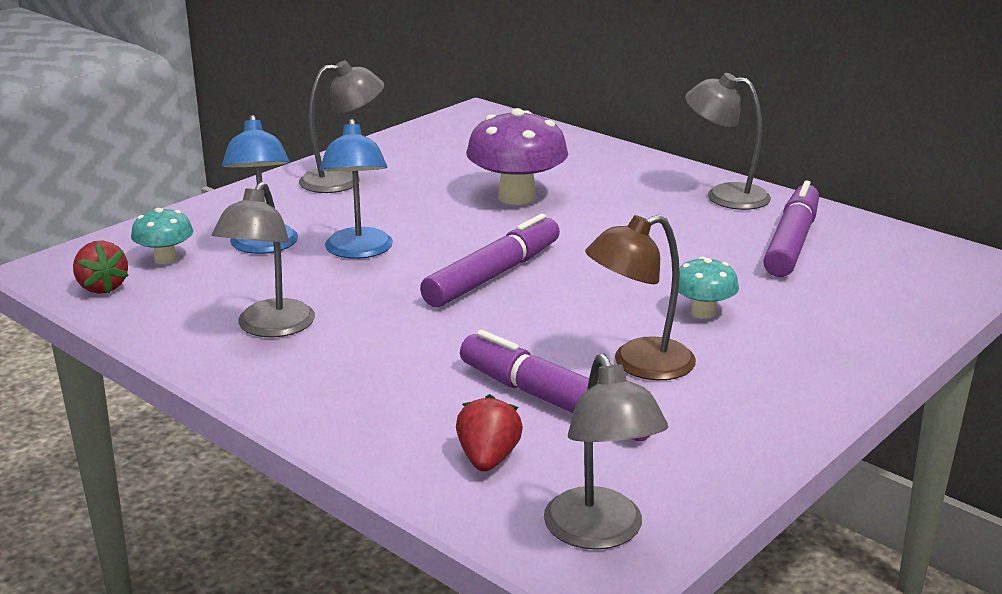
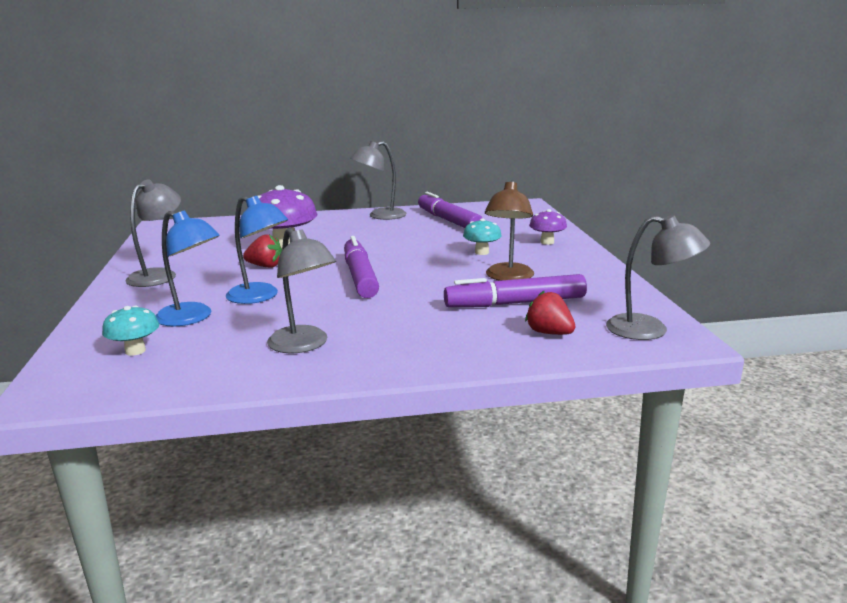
camera: 50 degrees left, 5 degrees down
(102, 287) = (126, 383): red strawberry -> red strawberry (265, 266)
(832, 342) = (547, 242): none -> purple mushroom

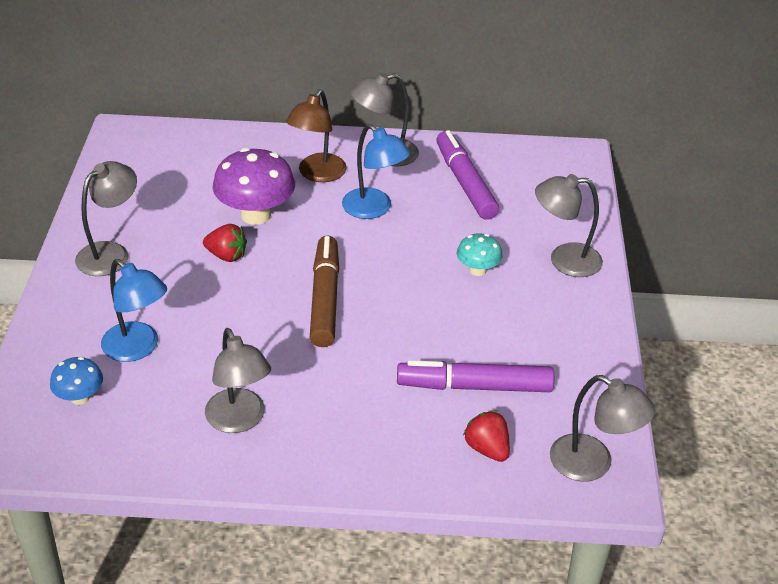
camera: 10 degrees right, 20 degrees up
(135, 351) = (80, 397): turquoise mushroom -> blue mushroom
(260, 297) = (211, 320): blue lamp -> blue lamp (374, 209)
(360, 277) = (324, 298): purple marker -> brown marker
(508, 277) = (487, 331): brown lamp -> brown lamp (317, 174)
(547, 242) = (564, 260): purple mushroom -> grey lamp

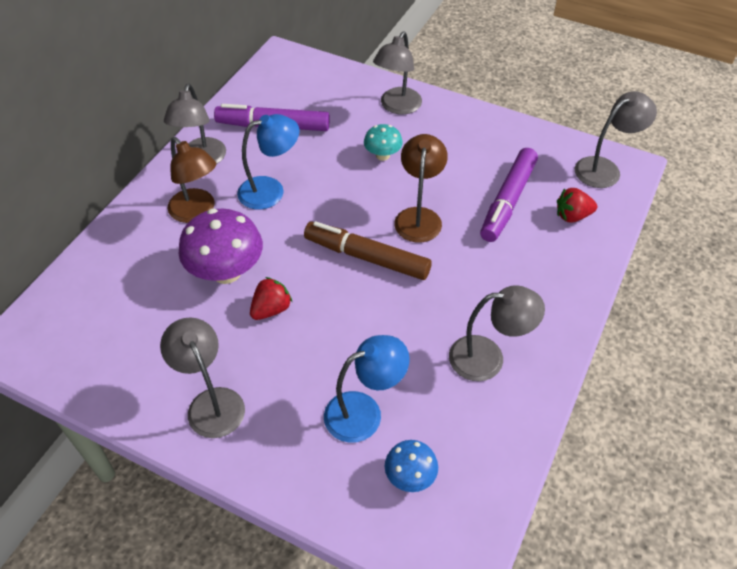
camera: 65 degrees left, 10 degrees up
(404, 321) = (419, 217): none -> brown lamp

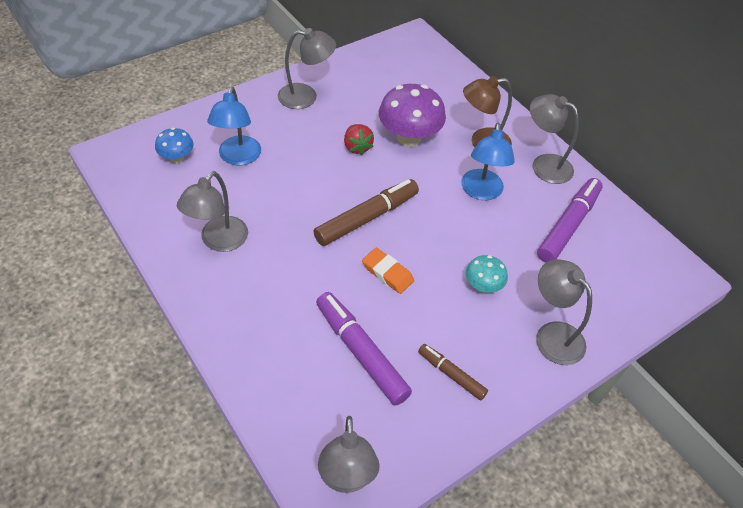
camera: 115 degrees right, 0 degrees up
(419, 217) = (387, 273): brown lamp -> orange eraser
(479, 146) = (451, 374): none -> brown marker
(572, 216) = (305, 396): red strawberry -> none

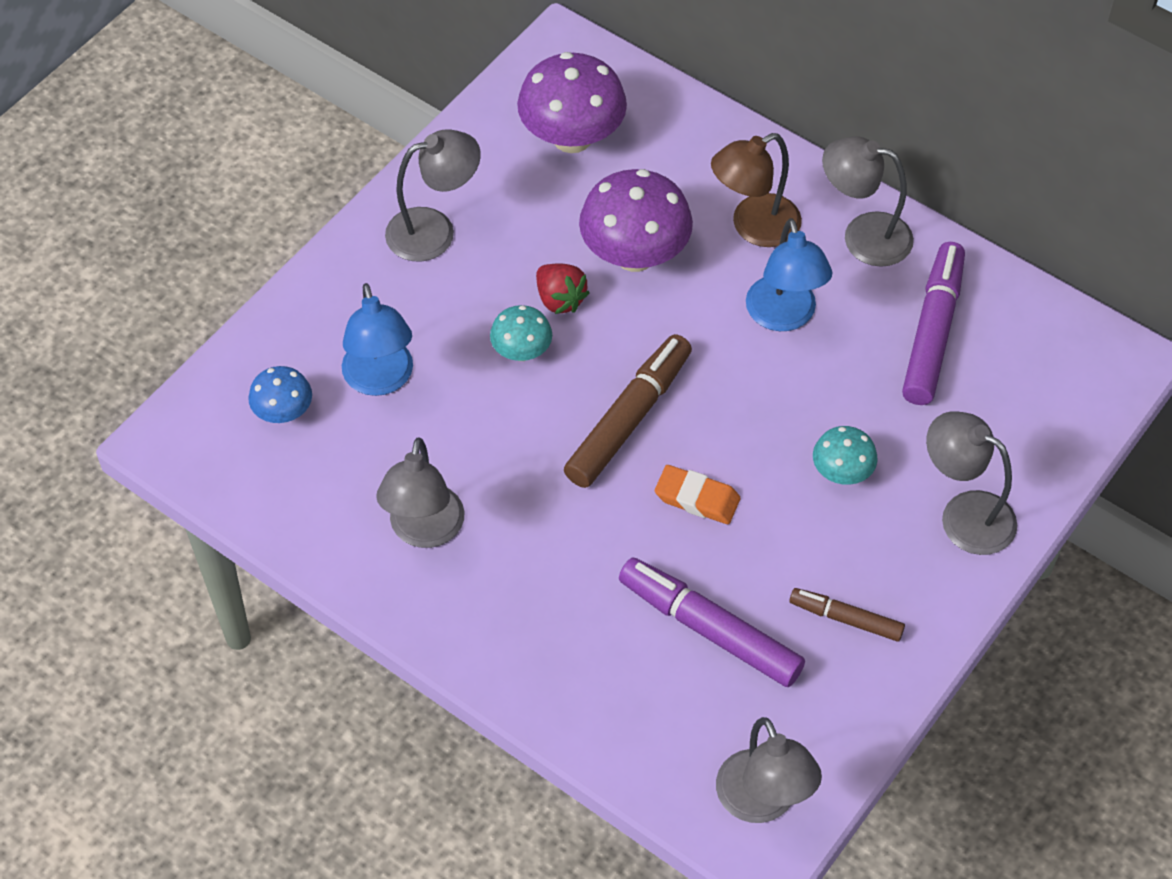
camera: 15 degrees left, 5 degrees up
(323, 166) = (521, 351): none -> turquoise mushroom
(400, 75) = (572, 137): none -> purple mushroom

